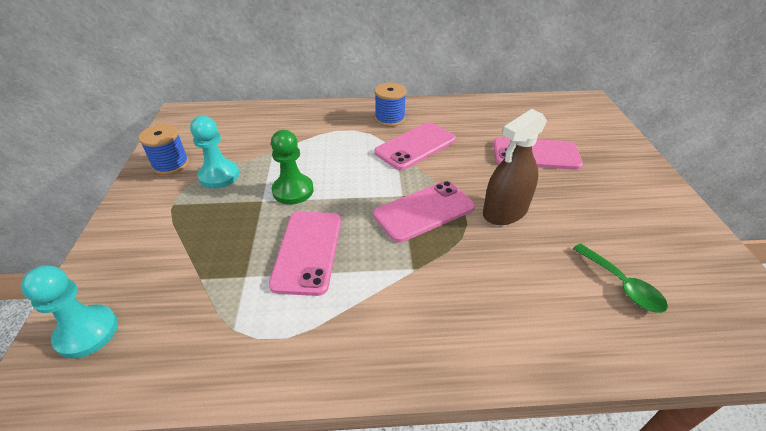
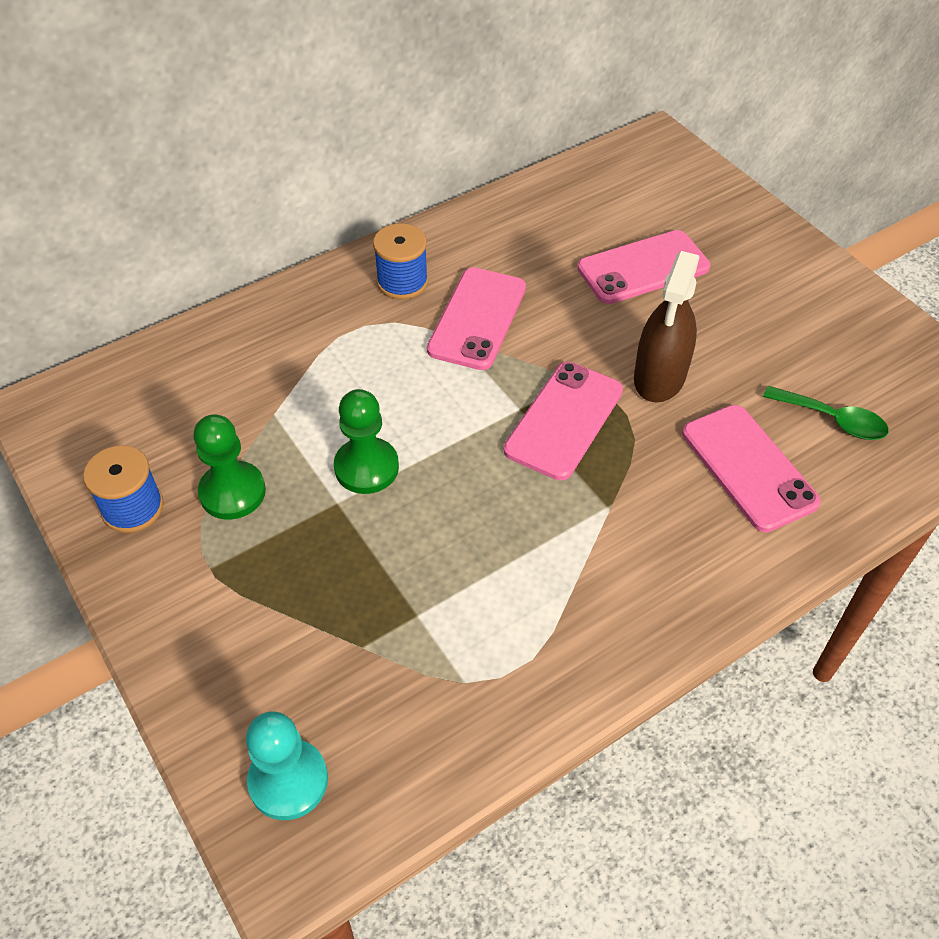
camera: 30 degrees left, 10 degrees up
(219, 176) = (232, 492): turquoise pawn -> green pawn
(308, 251) = (465, 545): pink phone -> pink phone (748, 467)

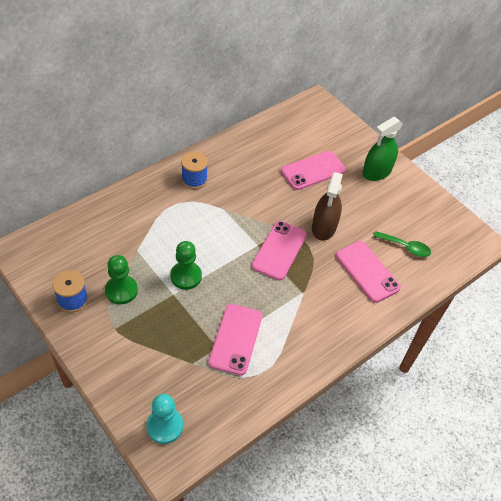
camera: 10 degrees left, 0 degrees up
(477, 319) = (233, 198): pink phone -> pink phone (236, 339)
(774, 271) = (376, 172): none -> green spray bottle

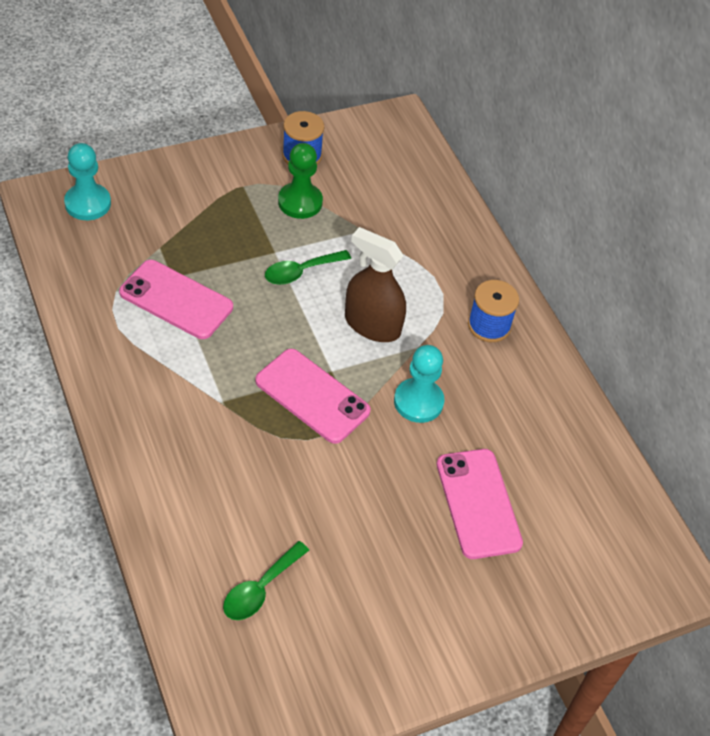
camera: 105 degrees right, 0 degrees up
(186, 276) = (300, 272): green pawn -> green spoon
(261, 202) = (418, 402): none -> turquoise pawn
(324, 227) = (342, 474): brown spray bottle -> brown spray bottle (372, 325)
(367, 271) = (229, 506): pink phone -> none
(376, 172) = (455, 615): green spray bottle -> none

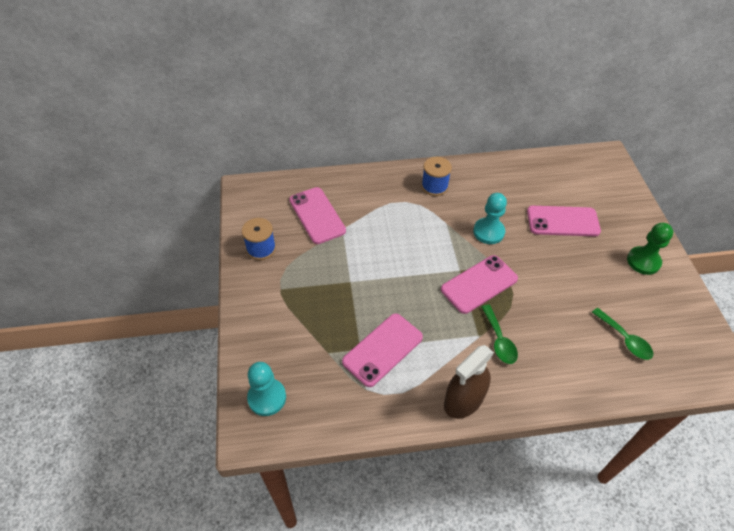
camera: 70 degrees left, 0 degrees up
(300, 202) = (306, 258): green pawn -> green pawn (643, 261)
(300, 272) = (372, 270): green spoon -> green spoon (499, 340)
(372, 325) = (425, 241): brown spray bottle -> brown spray bottle (463, 400)
(378, 200) = (317, 215): none -> pink phone

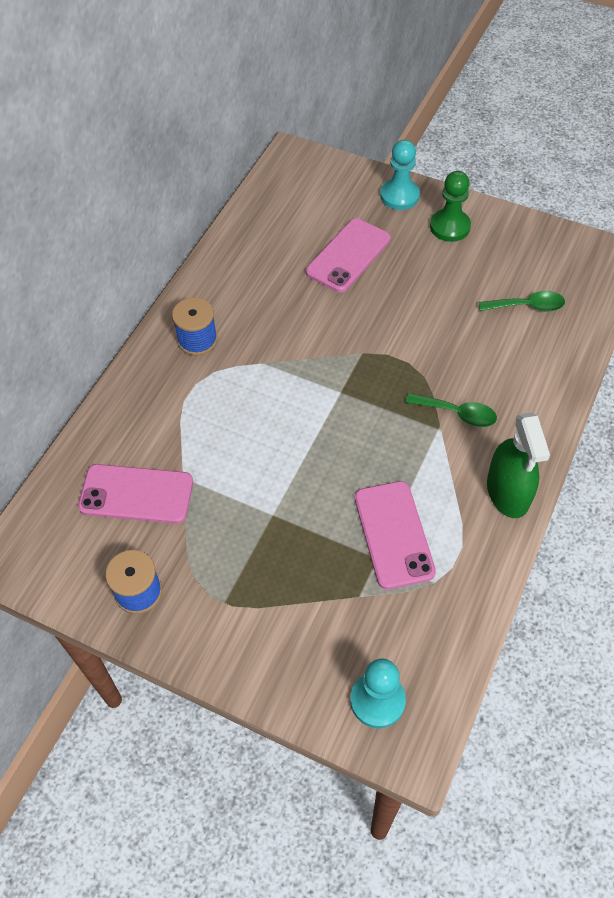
camera: 55 degrees left, 5 degrees up
(463, 400) = (507, 492): brown spray bottle -> green spray bottle
(479, 284) = (373, 386): pink phone -> none
(488, 232) = (309, 331): turquoise pawn -> turquoise pawn (399, 196)

